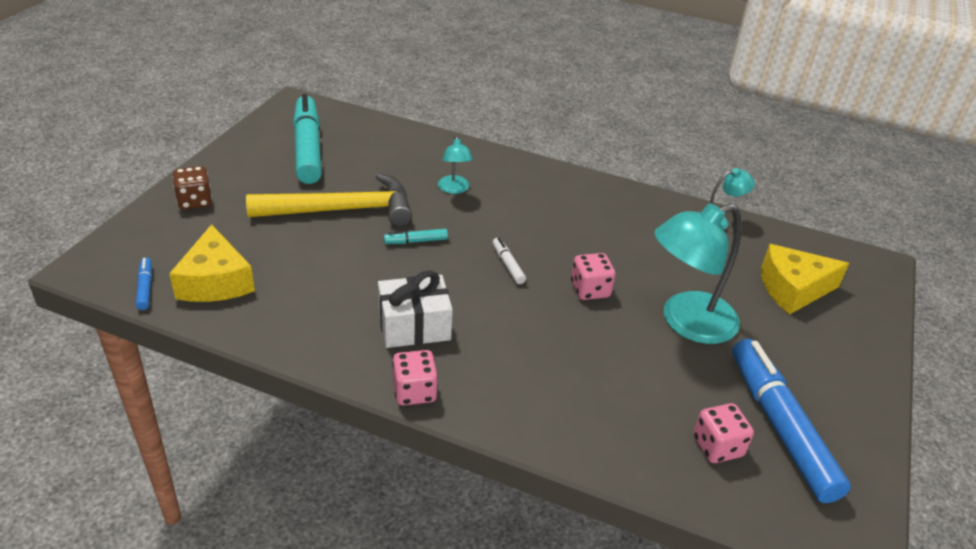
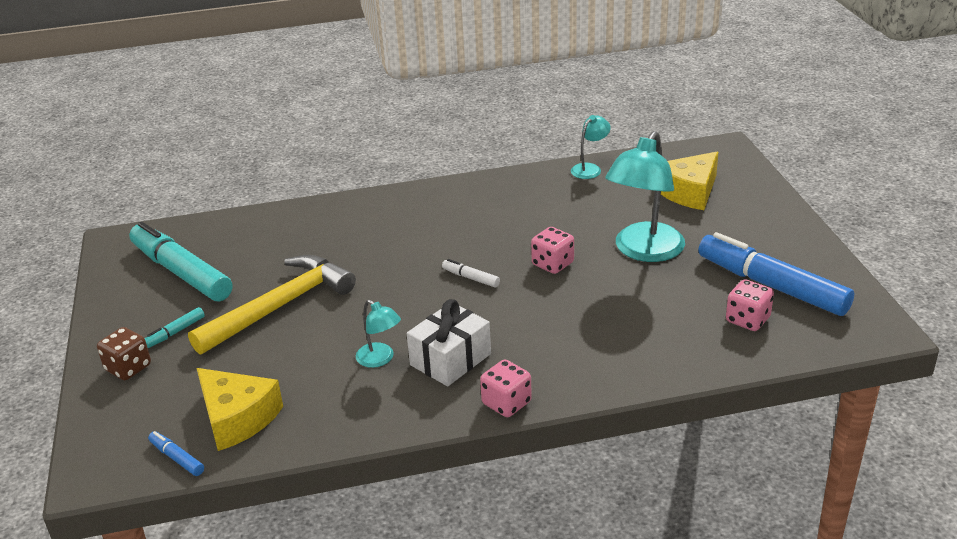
camera: 30 degrees left, 5 degrees down
(416, 241) = (375, 298): turquoise marker -> turquoise marker (175, 332)
(454, 189) = (358, 243): turquoise lamp -> turquoise lamp (380, 359)

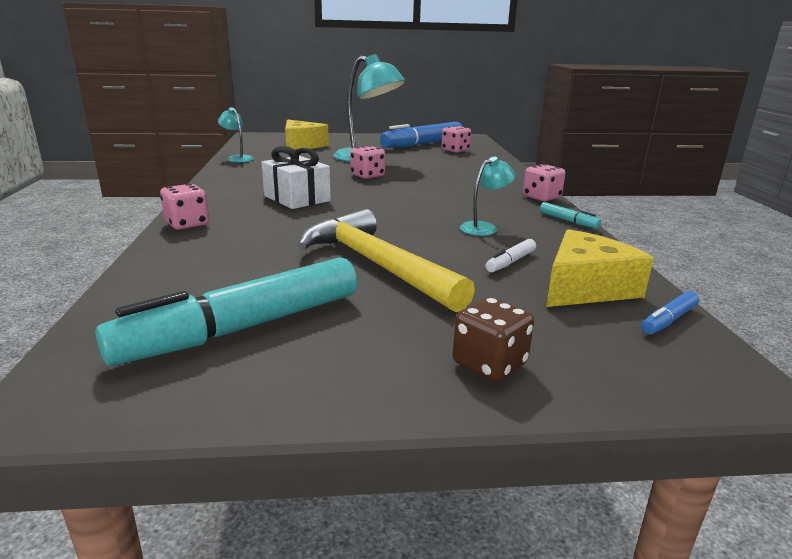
camera: 85 degrees left, 10 degrees down
(175, 332) = (407, 328): turquoise marker -> turquoise marker (568, 221)
(359, 204) = (187, 224): none -> pink dice
(450, 359) = (487, 207): white gift -> white gift (297, 198)
(471, 278) = (371, 195): white marker -> white marker (511, 262)

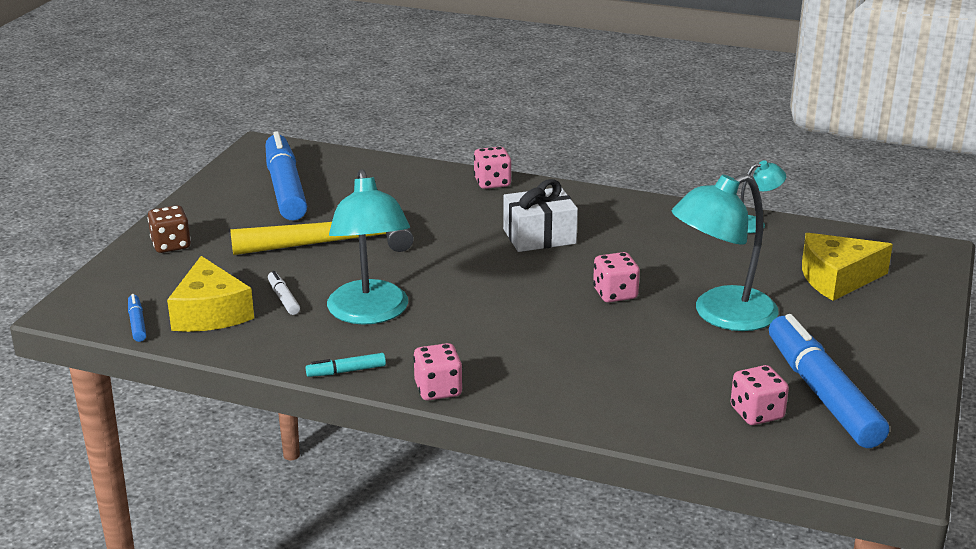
camera: 115 degrees right, 5 degrees up
(244, 328) = (285, 188): turquoise marker -> blue marker
(484, 228) = (370, 313): turquoise lamp -> turquoise lamp, size x2.04

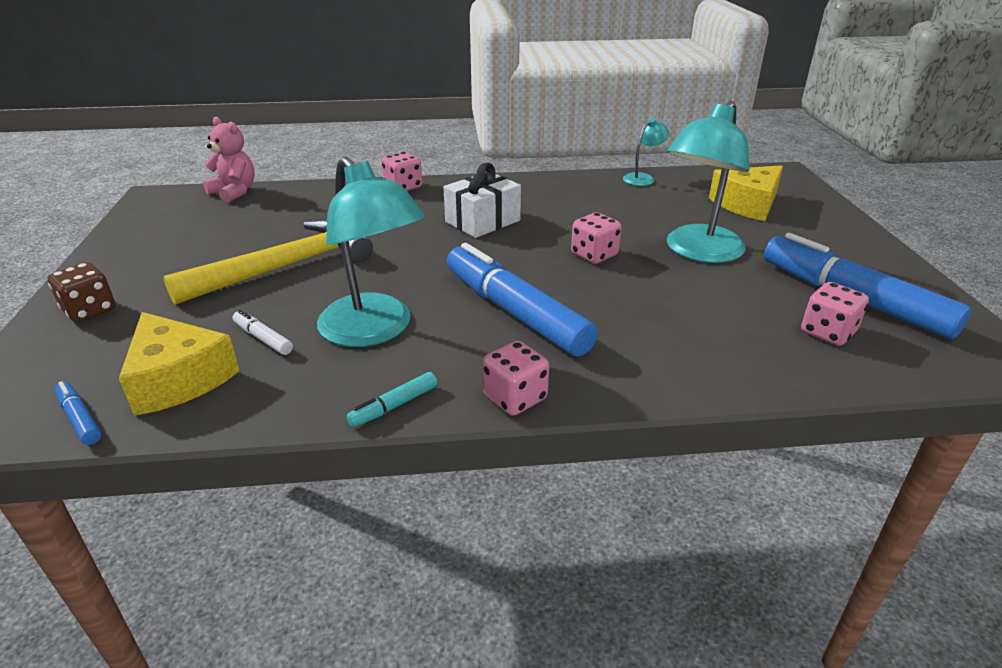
camera: 25 degrees left, 5 degrees up
(285, 188) = (200, 228): blue marker -> blue marker (515, 312)
(333, 156) = (234, 192): none -> pink teddy bear

